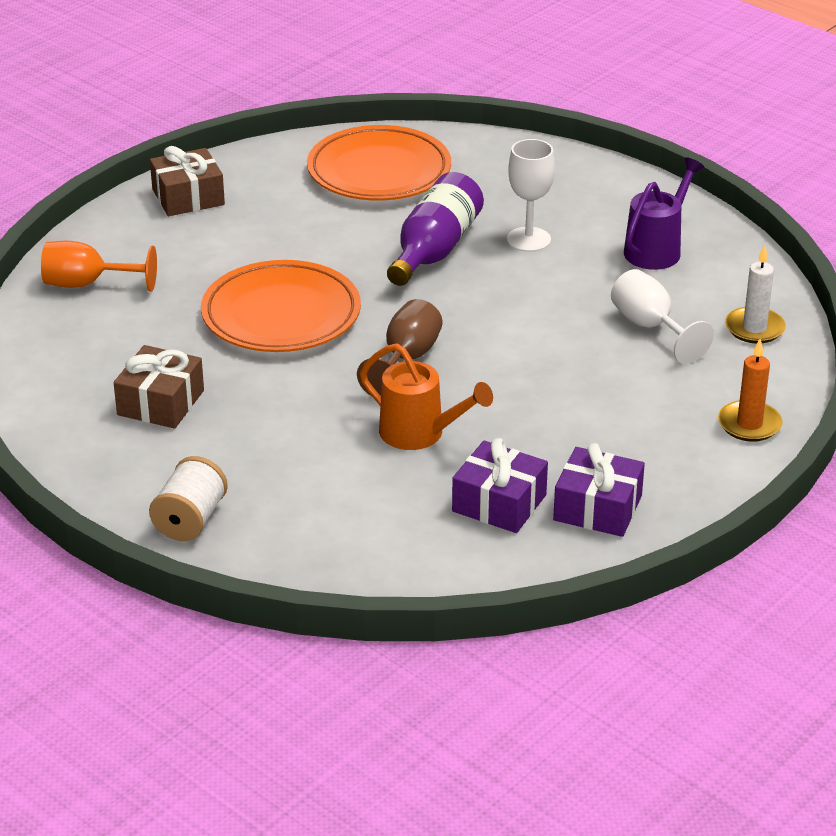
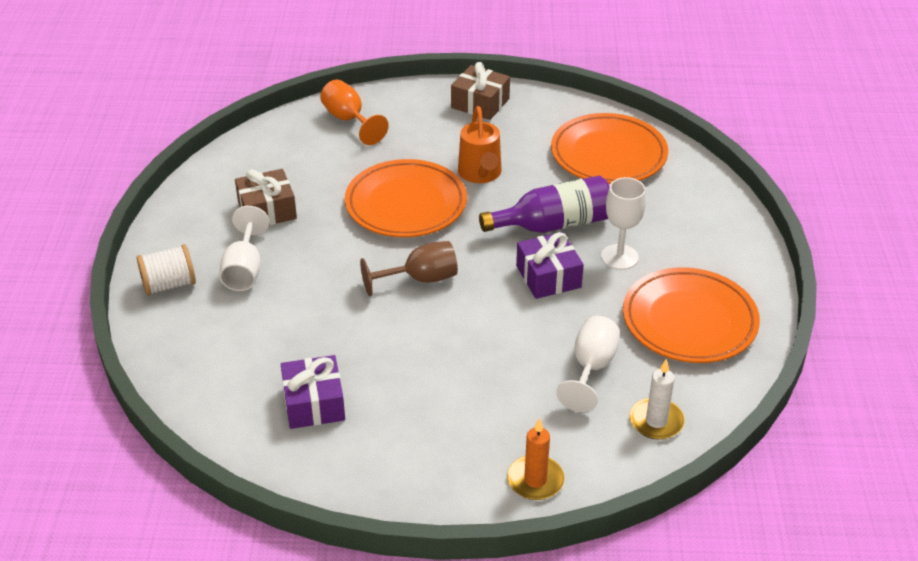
camera: 50 degrees right, 5 degrees up
(238, 459) = (244, 270): none -> white goblet
(420, 434) = (349, 328): orange watering can -> orange watering can (480, 174)
(597, 508) = (356, 453): purple gift -> purple gift (548, 276)
(657, 249) = (689, 321): purple watering can -> orange plate

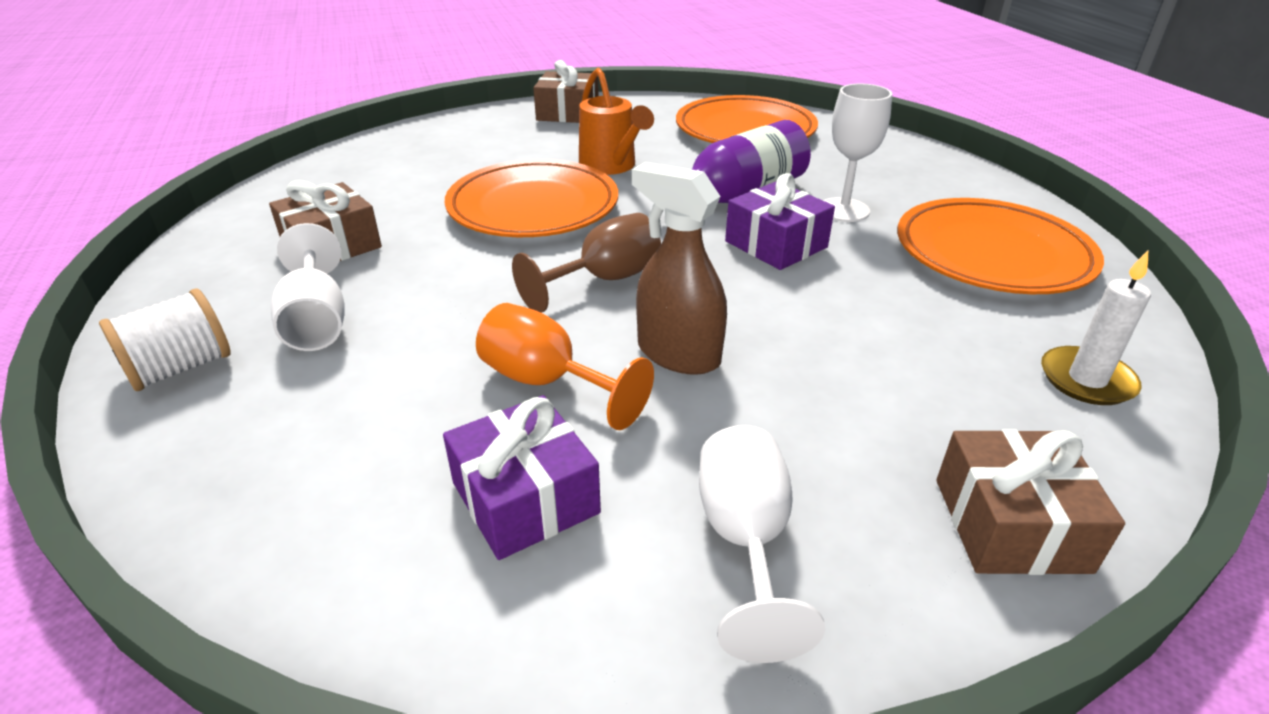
camera: 20 degrees left, 5 degrees down
(349, 120) = (413, 146): orange goblet -> orange goblet (547, 382)
(433, 343) = (678, 354): none -> brown spray bottle
(535, 480) = (1010, 524): orange candle -> brown gift
(591, 368) = (929, 333): white goblet -> white goblet (745, 541)

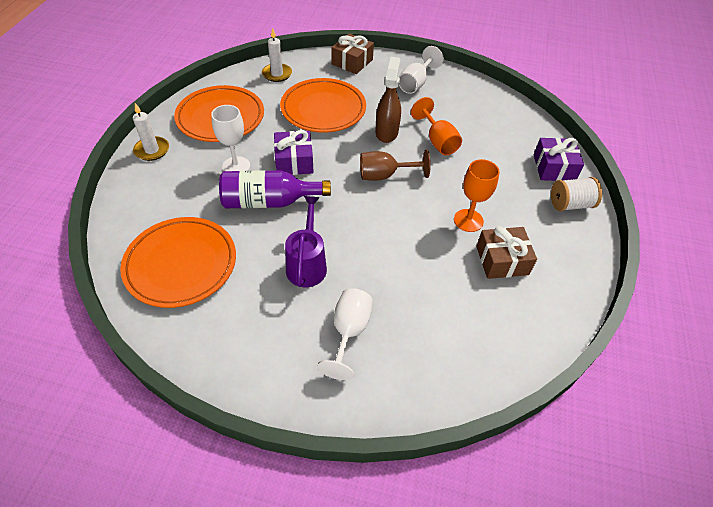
camera: 150 degrees left, 15 degrees up
(317, 321) = (515, 206): white goblet -> white goblet (349, 332)
(407, 272) = (468, 220): none -> orange goblet
(525, 498) = (463, 113): purple gift -> purple gift (554, 168)
(533, 207) = (381, 244): orange plate -> orange plate (323, 109)
(568, 113) = (270, 367): brown gift -> none
(611, 166) = (307, 264): orange watering can -> purple watering can
(678, 354) = (386, 132): brown spray bottle -> brown spray bottle turned 150 degrees counterclockwise
(979, 187) = (152, 150): none -> white candle

